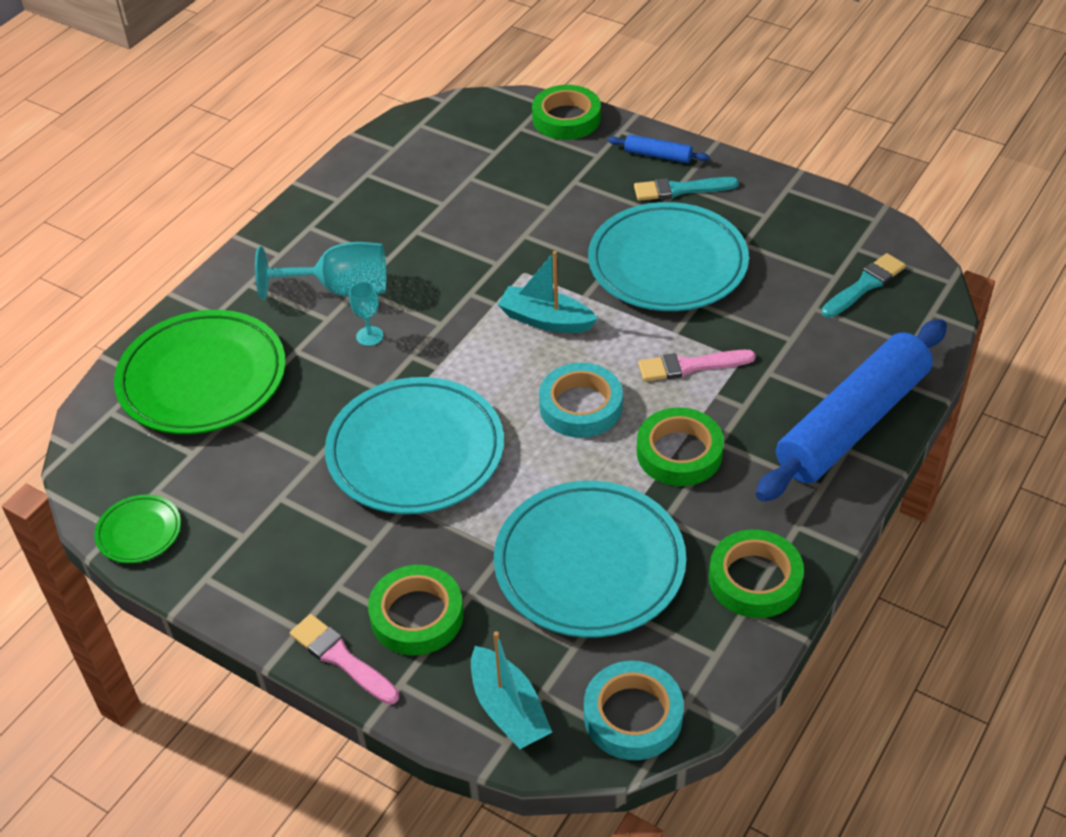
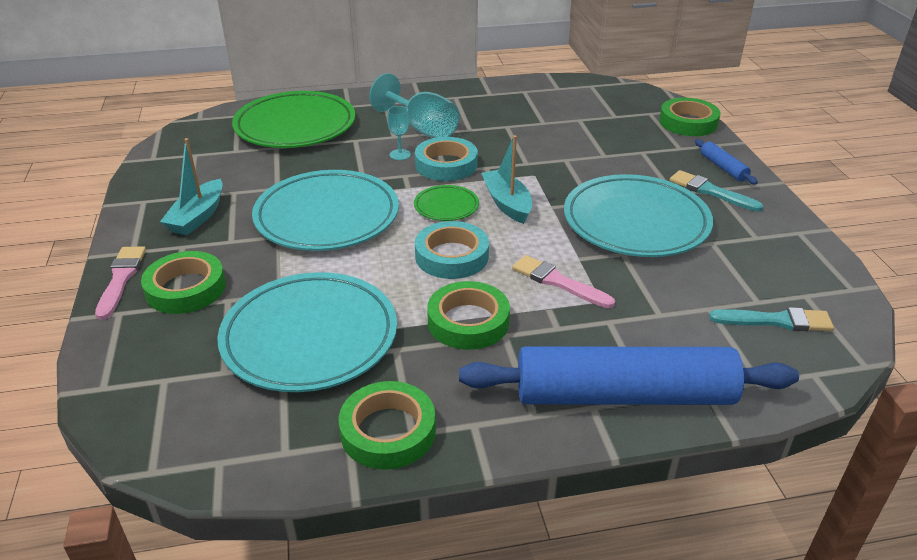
camera: 45 degrees right, 10 degrees down
(139, 532) = (157, 165): green plate -> green plate (446, 206)
(508, 709) = (134, 372): turquoise boat -> turquoise boat (198, 217)
(633, 715) = (180, 439): turquoise tape -> turquoise tape (446, 165)

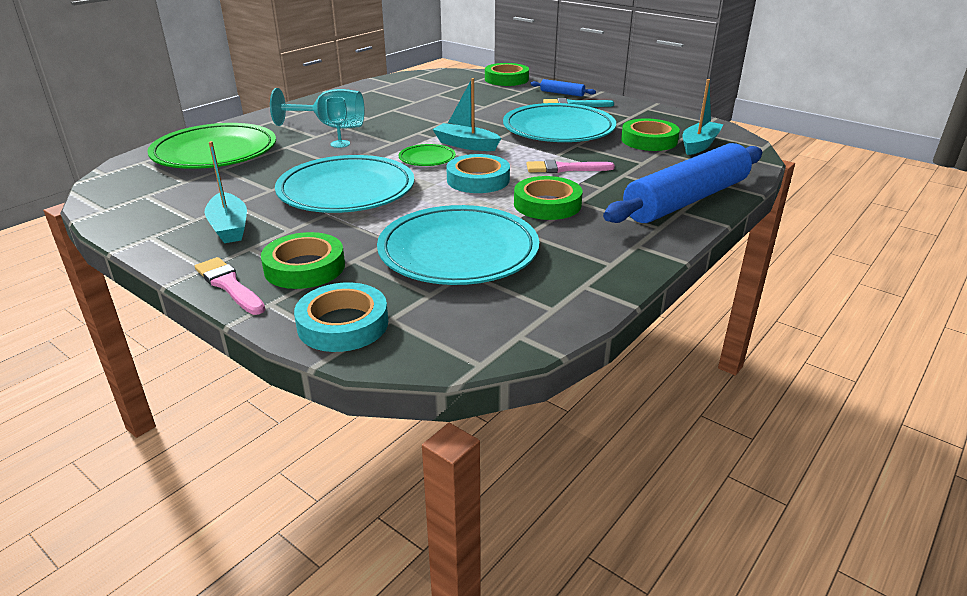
camera: 40 degrees left, 5 degrees down
(388, 431) = (596, 270): green tape -> green tape (649, 140)
(446, 165) = (386, 139): turquoise tape -> turquoise tape (343, 324)
(776, 321) = (699, 145): turquoise brush -> turquoise boat

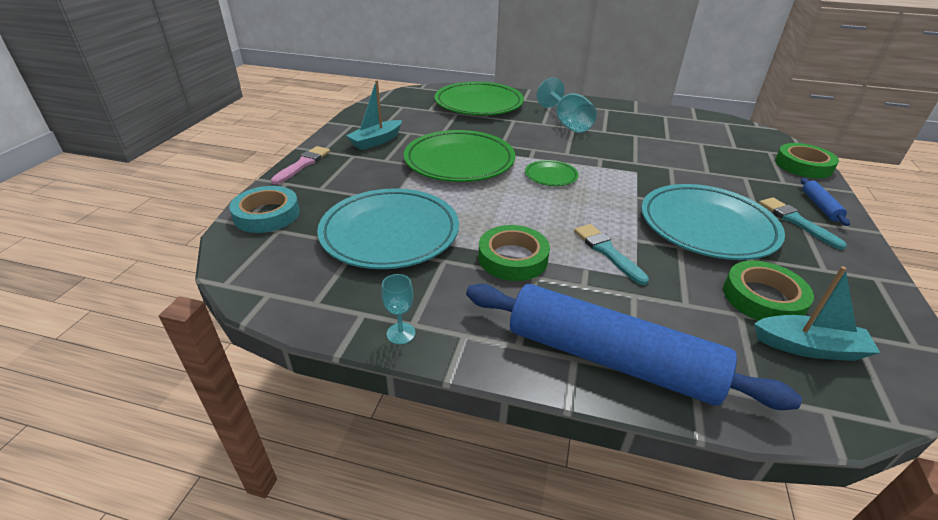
camera: 65 degrees right, 5 degrees up
(304, 267) = (335, 180): green tape -> none
(340, 144) = (539, 136): turquoise goblet -> turquoise goblet (401, 333)
(346, 191) = (459, 161): turquoise plate -> green plate
(466, 145) = (601, 186): turquoise boat -> none
(478, 180) = (531, 209): turquoise tape -> none
(565, 169) = (607, 251): pink brush -> turquoise brush

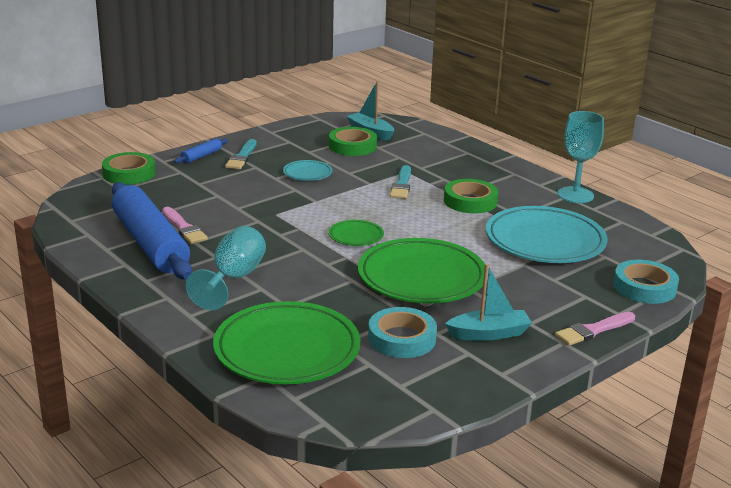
camera: 145 degrees left, 10 degrees down
(401, 333) = (575, 195): turquoise goblet -> turquoise goblet, size x2.00
(426, 124) = (402, 338): none -> turquoise tape
(609, 359) = (473, 157): blue rolling pin -> blue rolling pin (150, 243)
(662, 140) = (184, 228): none -> pink brush
(707, 226) = (307, 173): turquoise plate -> turquoise plate, size x0.46

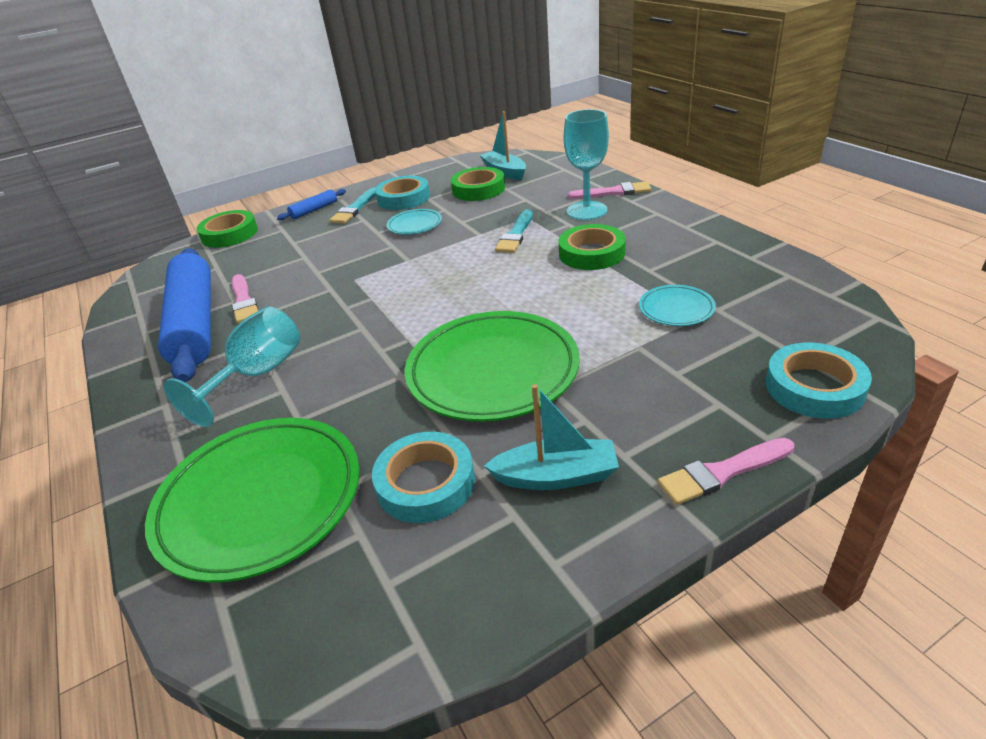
camera: 15 degrees right, 10 degrees up
(284, 150) = (403, 198): none -> turquoise tape
(356, 236) = (433, 307): green plate -> none
(474, 155) = (613, 192): none -> pink brush
(545, 241) = (676, 309): turquoise plate -> turquoise plate, size x0.46
(575, 195) = (730, 239): turquoise goblet -> turquoise goblet (587, 211)

